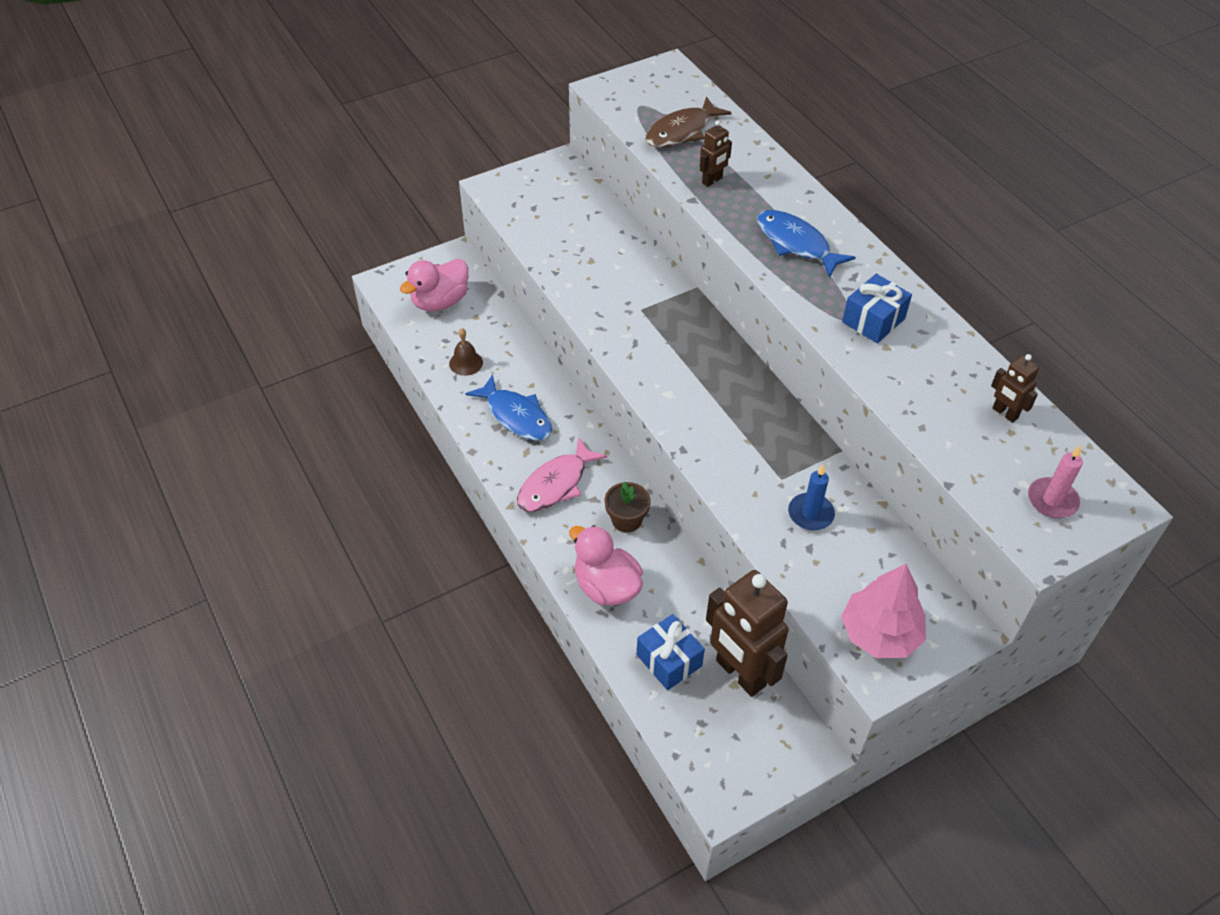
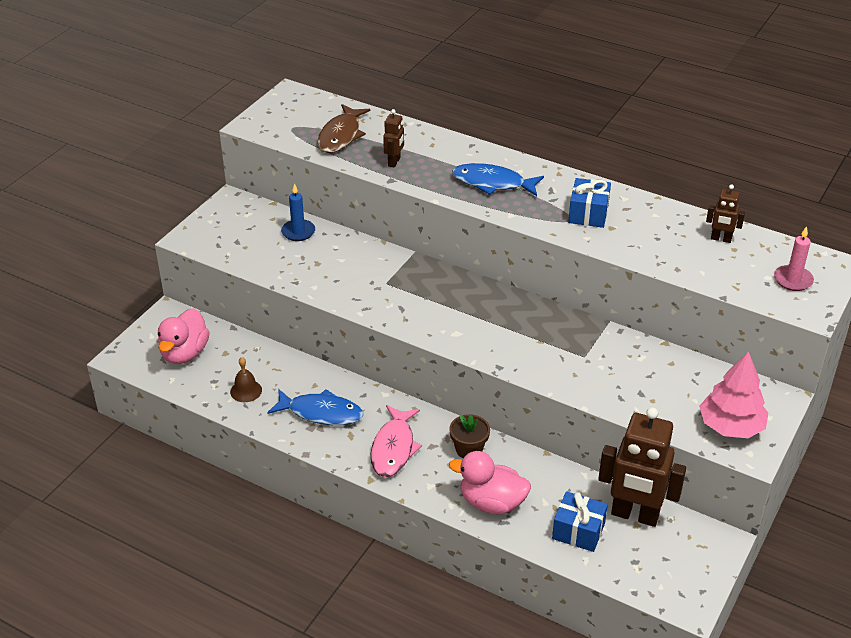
camera: 30 degrees left, 10 degrees down
(810, 514) = (623, 371): blue candle -> blue candle (298, 232)

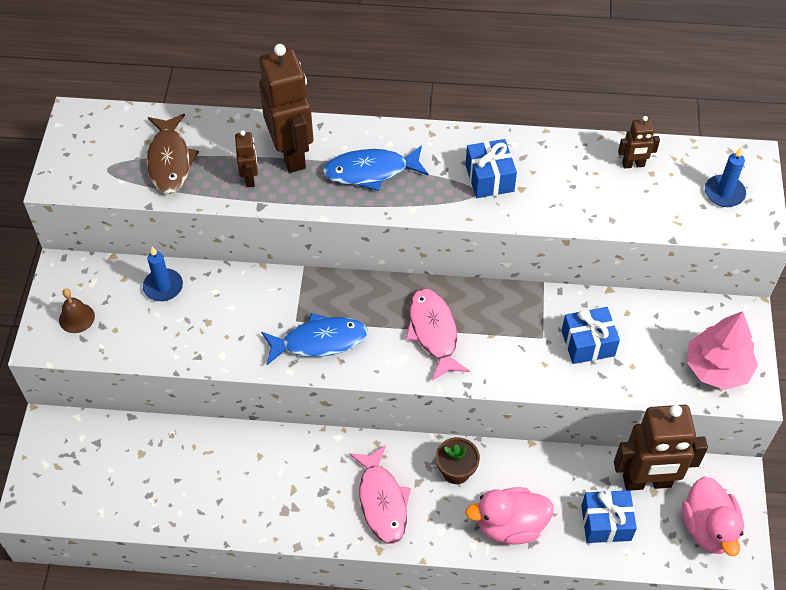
camera: 25 degrees left, 15 degrees up
(184, 353) = (96, 472): pink duck -> pink duck (708, 528)
(246, 391) = (191, 493): brown bell -> brown bell (76, 318)
(321, 413) = (285, 488): blue fish -> blue fish (319, 341)
(437, 156) = (292, 154): none -> brown robot
(493, 324) = (433, 332): none -> pink fish
(622, 372) = (588, 343): none -> blue gift
(793, 280) = (724, 193): pink candle -> blue candle

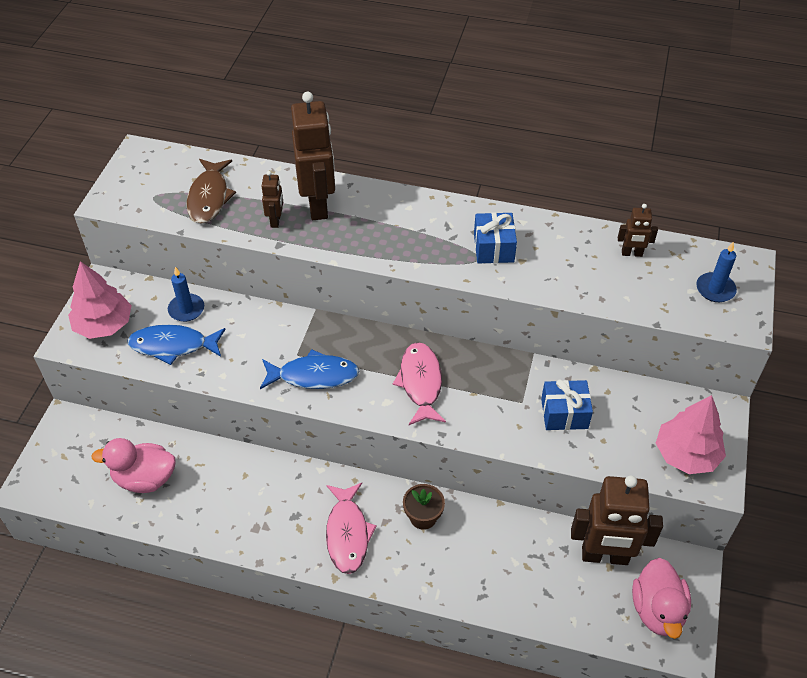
camera: 10 degrees right, 5 degrees down
(76, 318) = (104, 325): brown bell -> pink tree
(371, 171) = (386, 228): blue fish -> blue fish (173, 346)
(510, 525) = (464, 576): pink duck -> pink duck (145, 478)
(606, 523) = (557, 588): blue gift -> none

